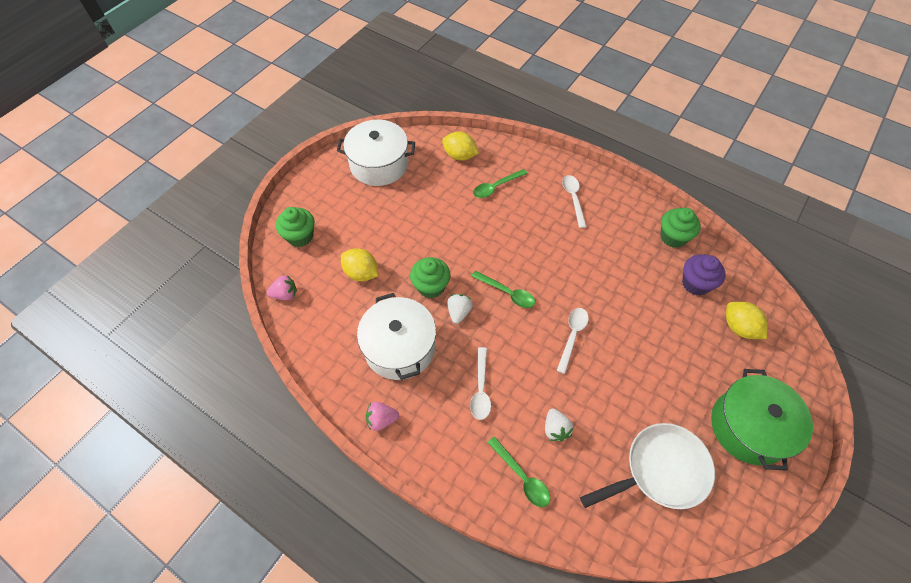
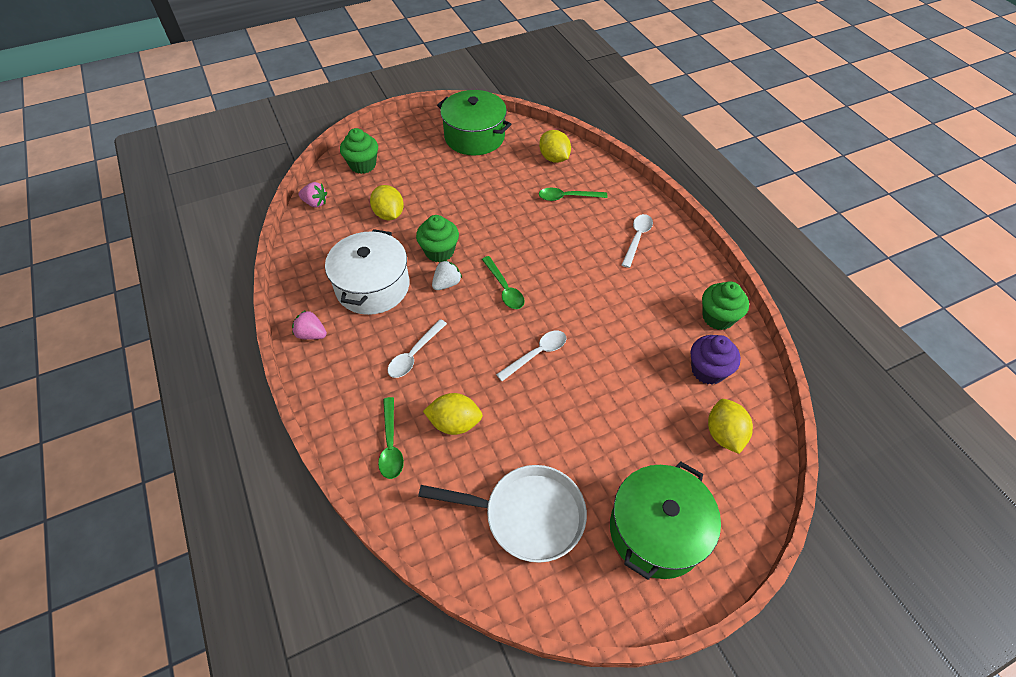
camera: 30 degrees right, 5 degrees down
(379, 164) = (474, 137): white pot -> green pot
(555, 429) = (454, 423): white strawberry -> yellow lemon

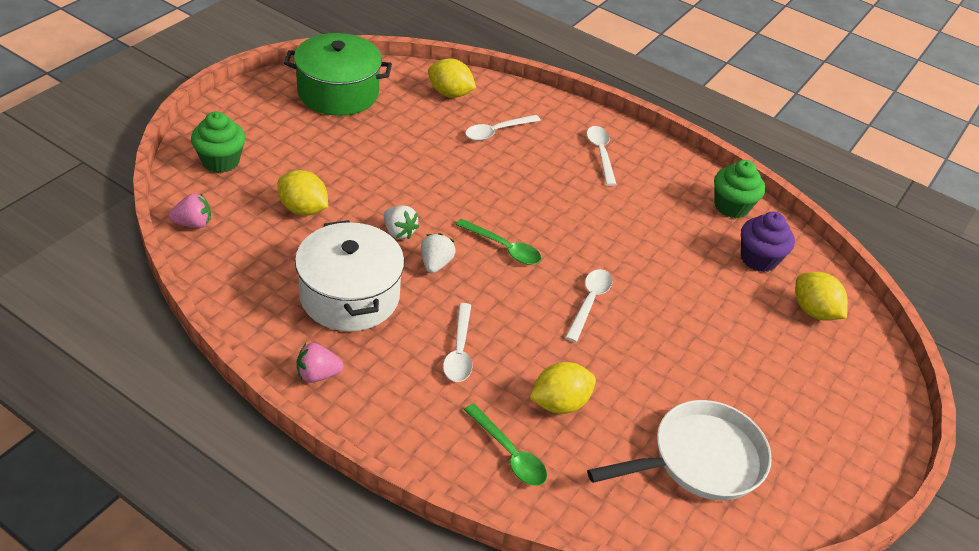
camera: 35 degrees left, 10 degrees down
(439, 251) = (399, 232): green cupcake -> white strawberry
(567, 197) = (497, 131): green spoon -> white spoon
(656, 531) = (821, 420): green pot -> none

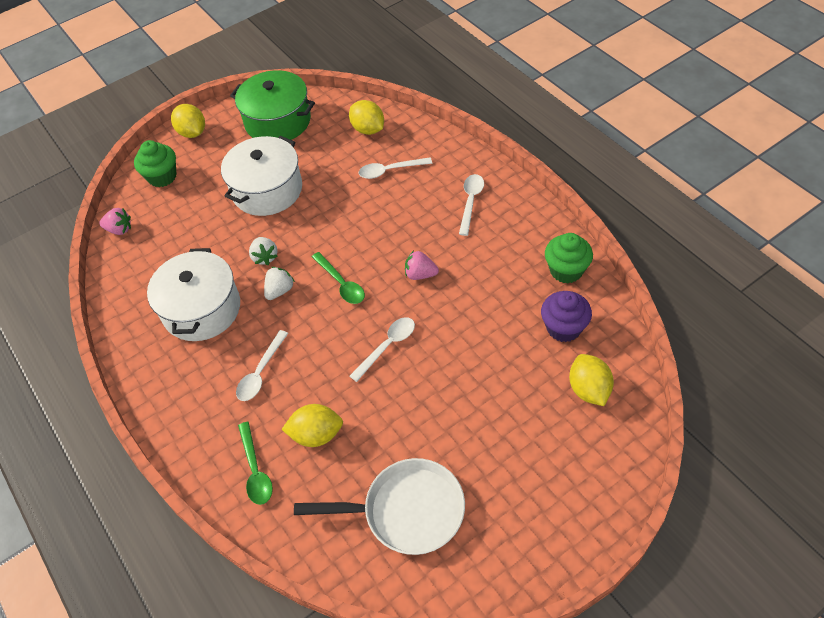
camera: 30 degrees right, 10 degrees up
(303, 209) = (202, 227): yellow lemon -> yellow lemon (192, 132)
(317, 374) = (148, 373): pink strawberry -> pink strawberry (420, 274)
(364, 163) = (267, 190): none -> white pot

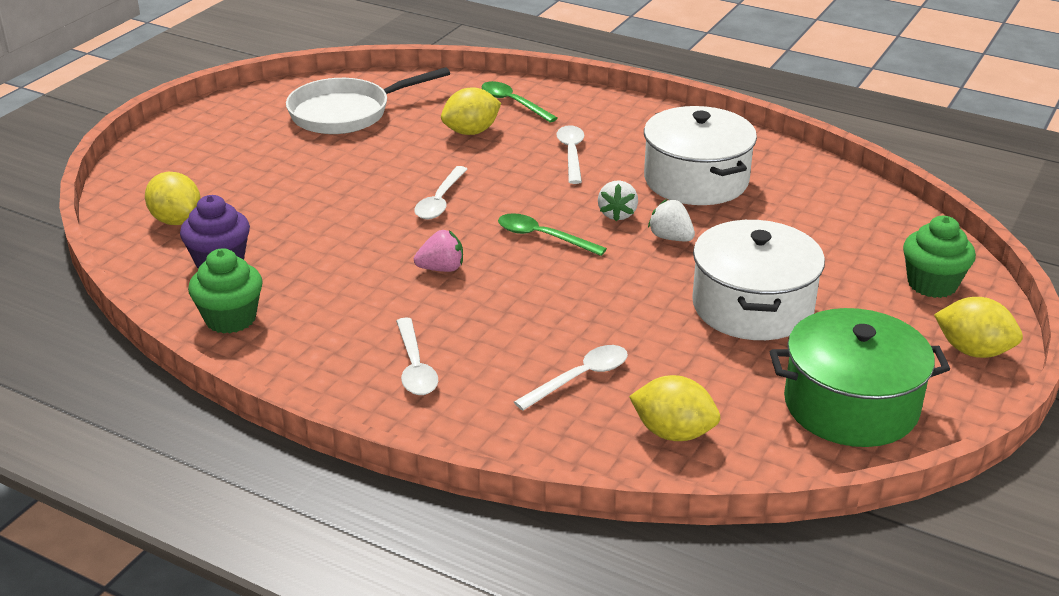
camera: 150 degrees right, 20 degrees down
(119, 229) = (902, 219): pink strawberry -> none

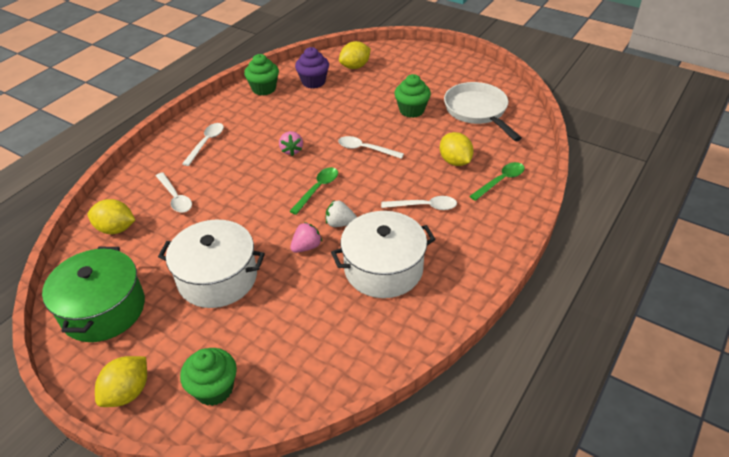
camera: 95 degrees right, 10 degrees up
(335, 164) = (411, 110): none -> green cupcake
(415, 367) = (206, 143): white spoon -> white spoon turned 120 degrees clockwise
(671, 238) = (306, 247): white strawberry -> pink strawberry
(673, 433) = (116, 229): yellow lemon -> yellow lemon turned 75 degrees clockwise

